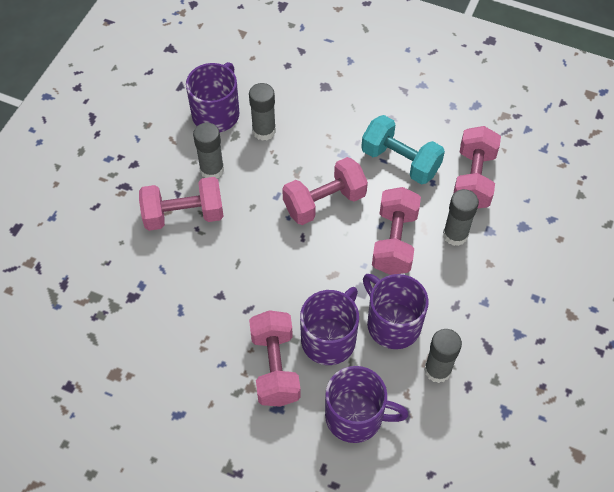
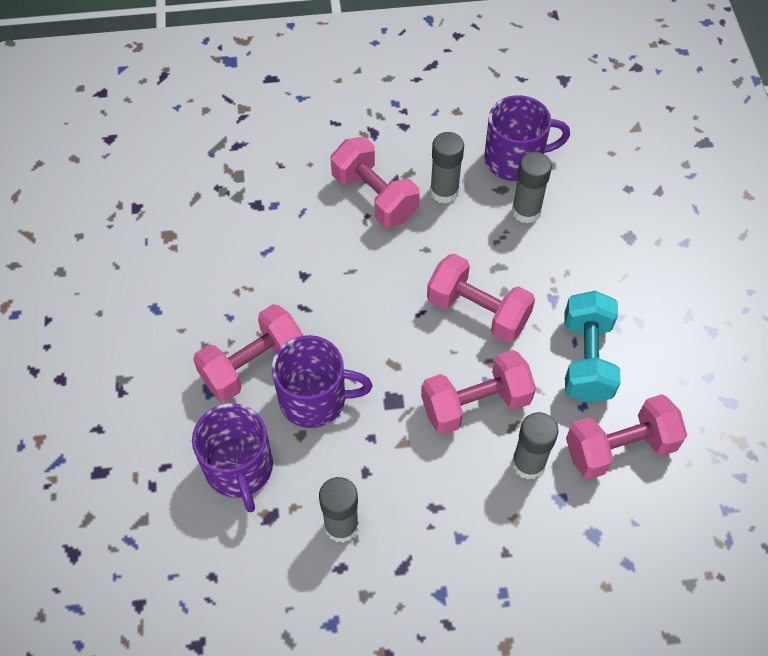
camera: 60 degrees right, 0 degrees up
(392, 323) = (371, 452): purple mug -> none

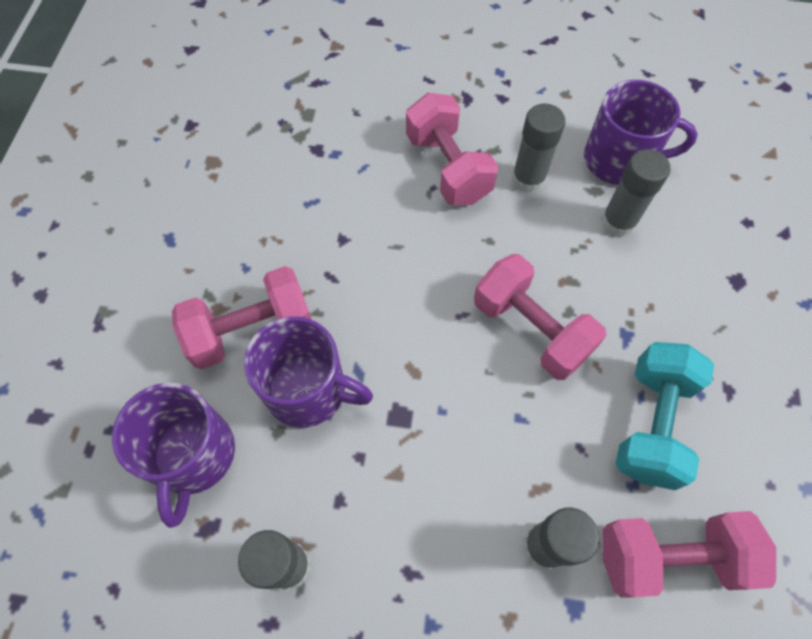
camera: 15 degrees right, 5 degrees up
(475, 404) = (498, 447): pink dumbbell -> none

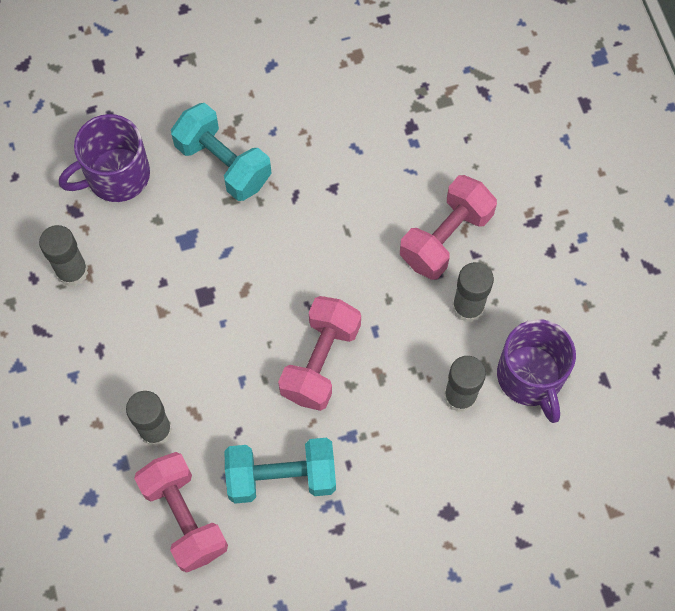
camera: 65 degrees right, 5 degrees up
(251, 331) = (223, 163): pink dumbbell -> turquoise dumbbell
(308, 390) = (196, 225): purple mug -> none

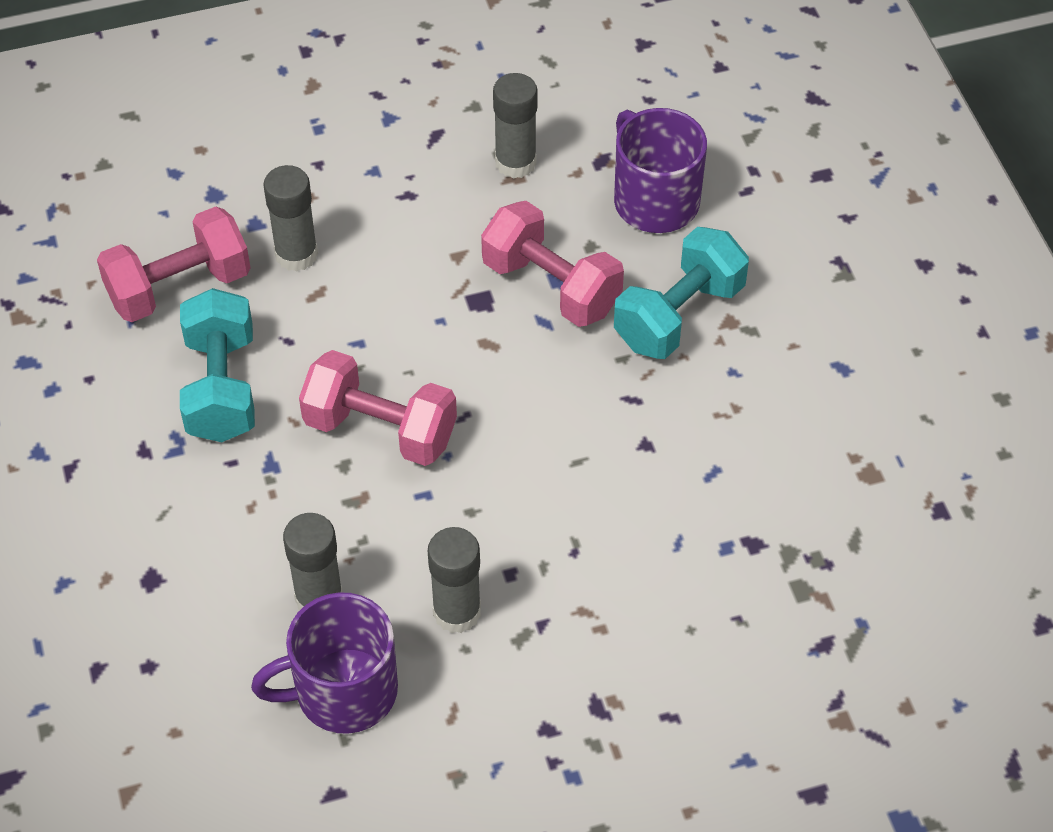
camera: 90 degrees right, 15 degrees down
(445, 237) = (569, 586): pink dumbbell -> pink dumbbell (551, 286)

